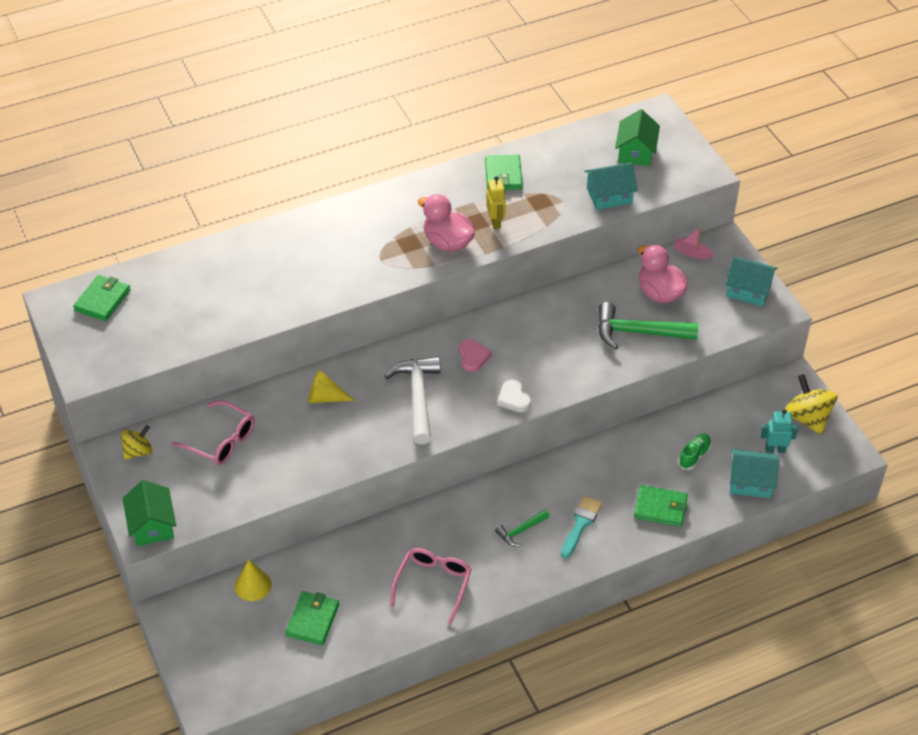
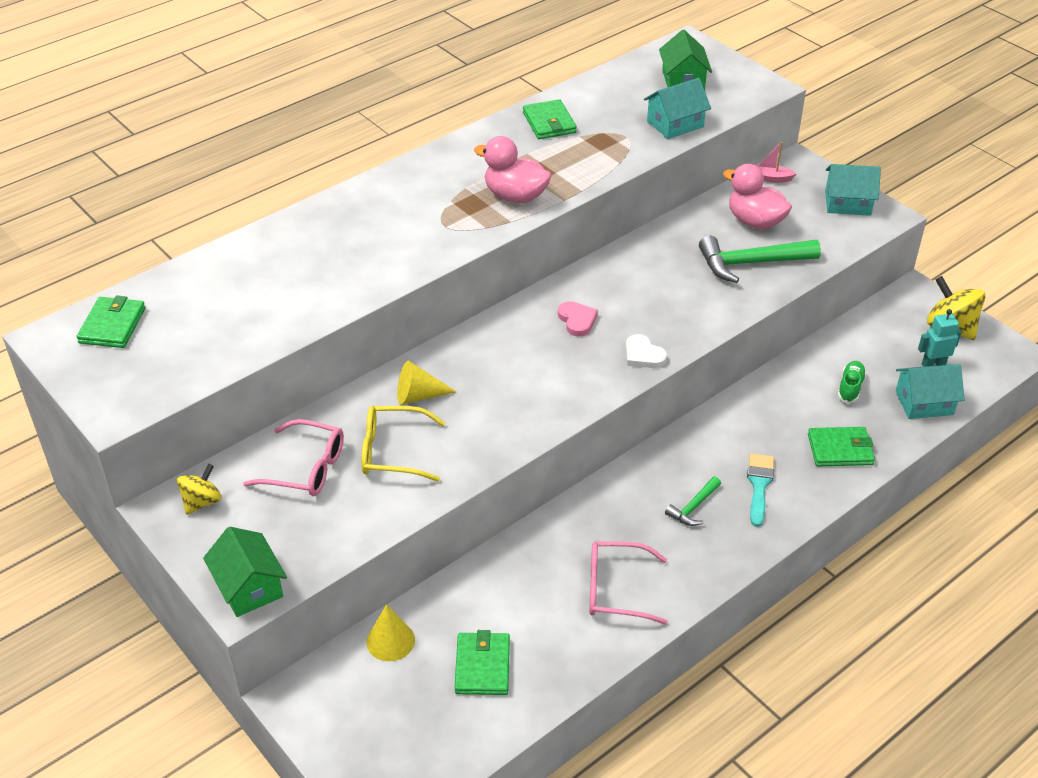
camera: 15 degrees left, 5 degrees down
(289, 440) = (392, 451): none -> yellow glasses
(418, 397) = (530, 374): white hammer -> none
(433, 584) = (615, 589): pink glasses -> pink glasses turned 90 degrees counterclockwise
(495, 222) = (561, 168): yellow robot -> none

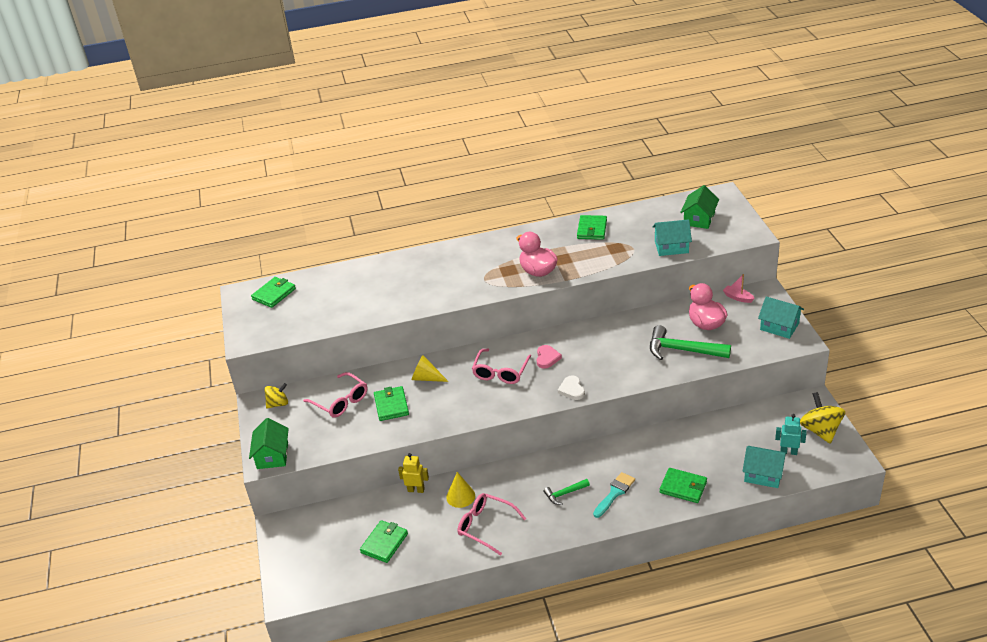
camera: 30 degrees right, 5 degrees down
(390, 640) = (346, 513): yellow cone -> yellow cone (460, 496)
(392, 451) = (391, 405): yellow glasses -> green wallet
(477, 570) = (416, 490): none -> yellow robot
(525, 358) = (500, 372): none -> pink glasses
(850, 388) = (719, 450): green shoe -> none

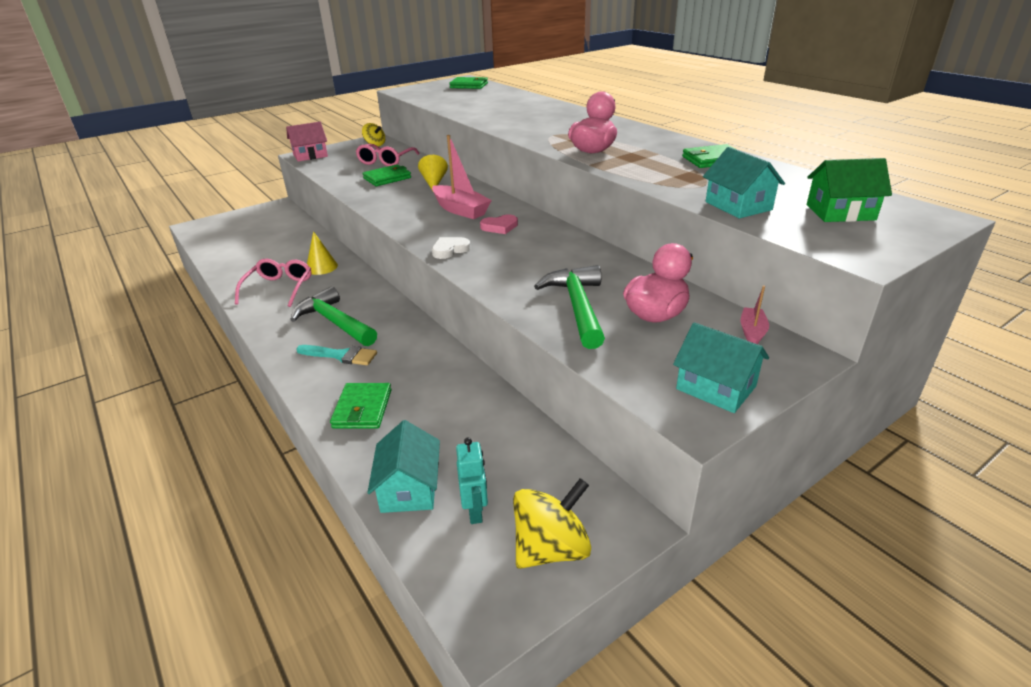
camera: 65 degrees right, 5 degrees down
(272, 455) = (310, 155): green house -> pink house
(384, 543) = (255, 247): green wallet -> none
(416, 490) = (327, 245): yellow robot -> none
(500, 372) = (460, 210): pink glasses -> pink boat
(564, 494) = (334, 322): green hammer -> green hammer, size x1.90
(779, 326) = (716, 387): turquoise house -> turquoise house turned 60 degrees counterclockwise

